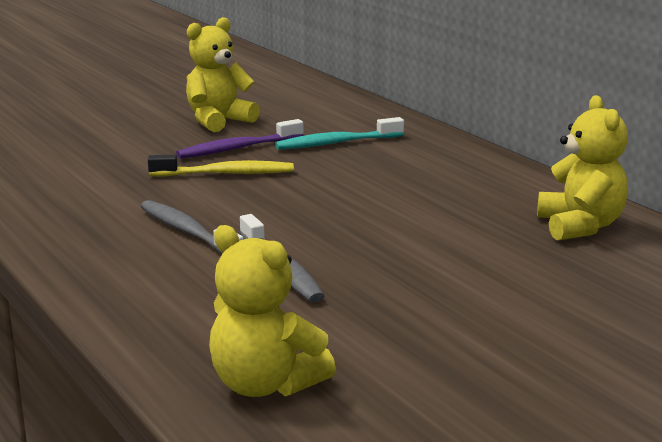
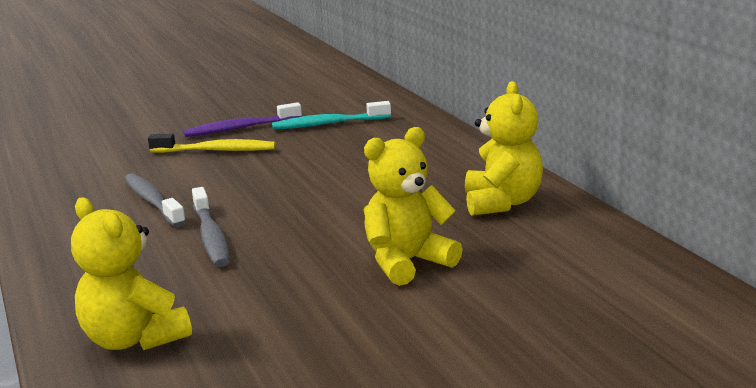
camera: 10 degrees right, 0 degrees up
(218, 121) = (238, 104): yellow teddy bear -> yellow teddy bear (407, 263)

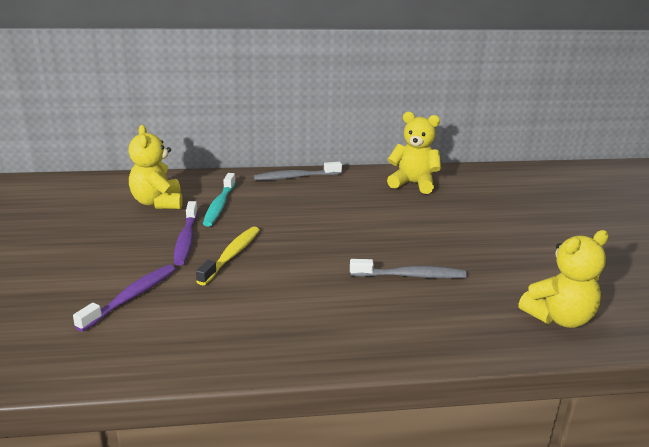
camera: 75 degrees left, 5 degrees up
(123, 135) = (131, 297): none -> purple toothbrush
(152, 201) = (325, 294): grey toothbrush -> grey toothbrush (295, 177)
(407, 263) = (481, 221): yellow teddy bear -> yellow teddy bear (158, 203)

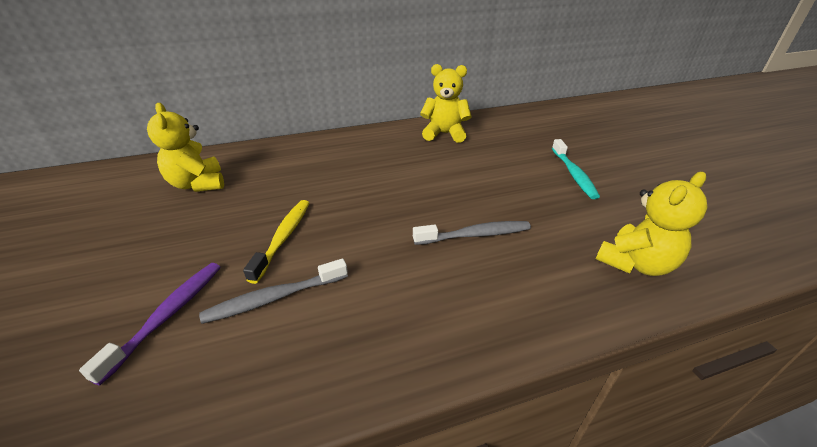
camera: 10 degrees left, 10 degrees up
(186, 239) = (231, 224): purple toothbrush -> none
(219, 205) = (264, 179): turquoise toothbrush -> turquoise toothbrush (573, 174)
(295, 177) = (335, 140): grey toothbrush -> grey toothbrush (274, 298)

